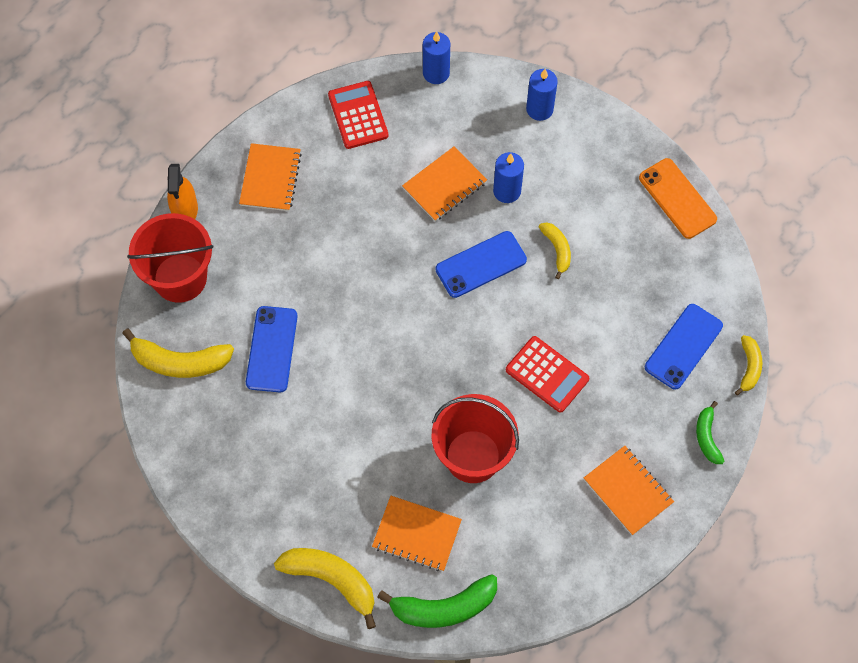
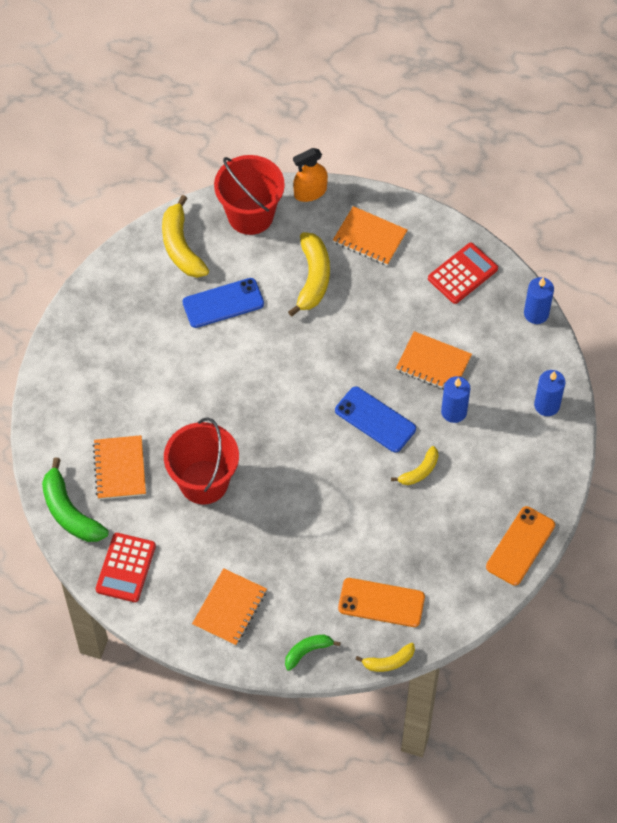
camera: 65 degrees right, 5 degrees down
(270, 178) = (370, 237): orange notebook -> orange notebook turned 45 degrees clockwise
(331, 580) = (56, 425): yellow banana -> yellow banana (313, 278)
(547, 374) = (302, 508): red calculator -> red calculator (126, 568)
(683, 346) = (381, 603): blue phone -> orange phone

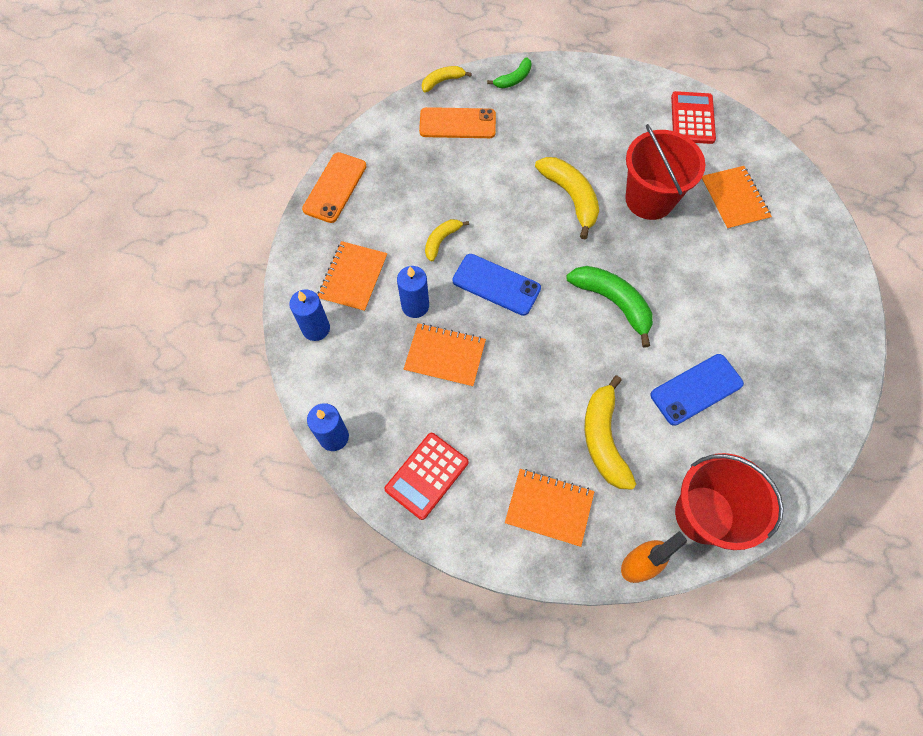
camera: 170 degrees right, 5 degrees up
(70, 512) = (763, 155): green banana -> green banana (613, 302)
(181, 246) = (771, 454): yellow banana -> yellow banana (570, 197)
(229, 608) = (590, 101): orange notebook -> orange notebook (353, 277)

